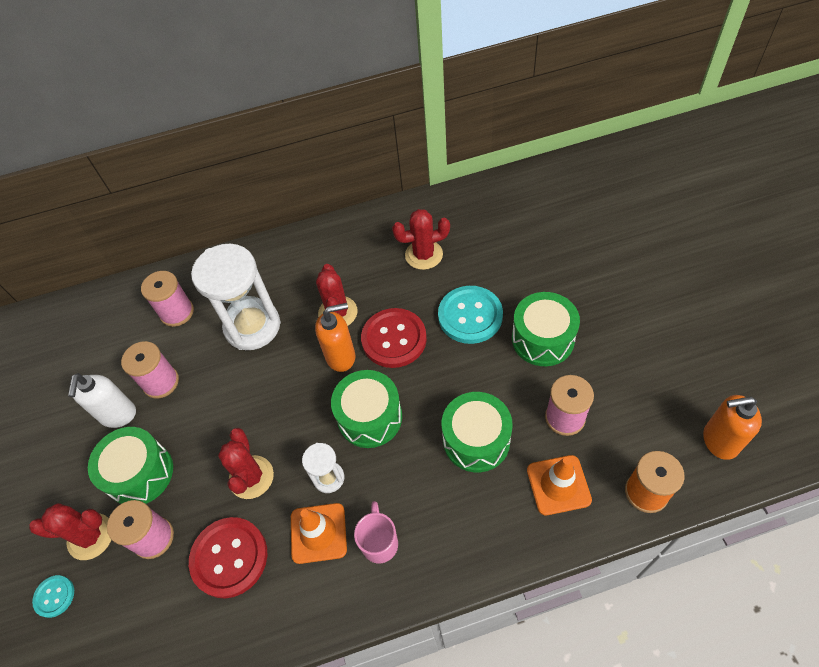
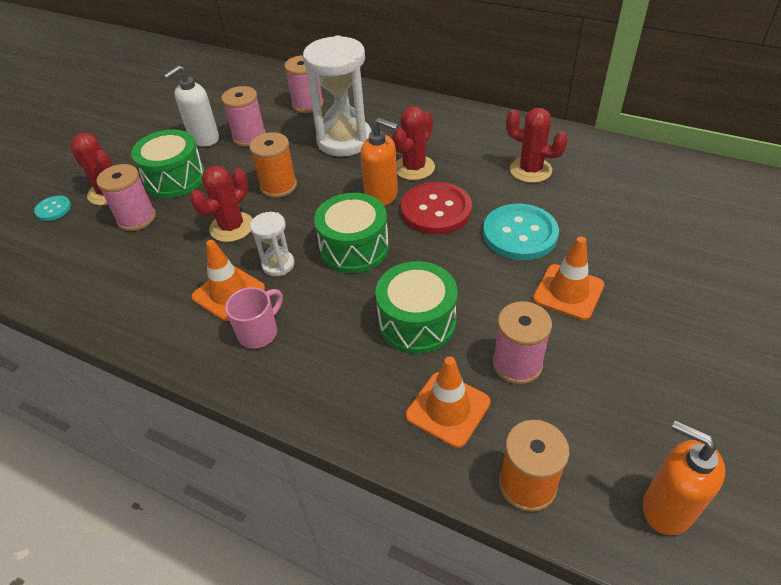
camera: 40 degrees right, 10 degrees down
(229, 557) = (160, 263): red button -> none
(246, 410) = (278, 186): none -> orange spool
(542, 339) = (568, 292): green drum -> orange traffic cone

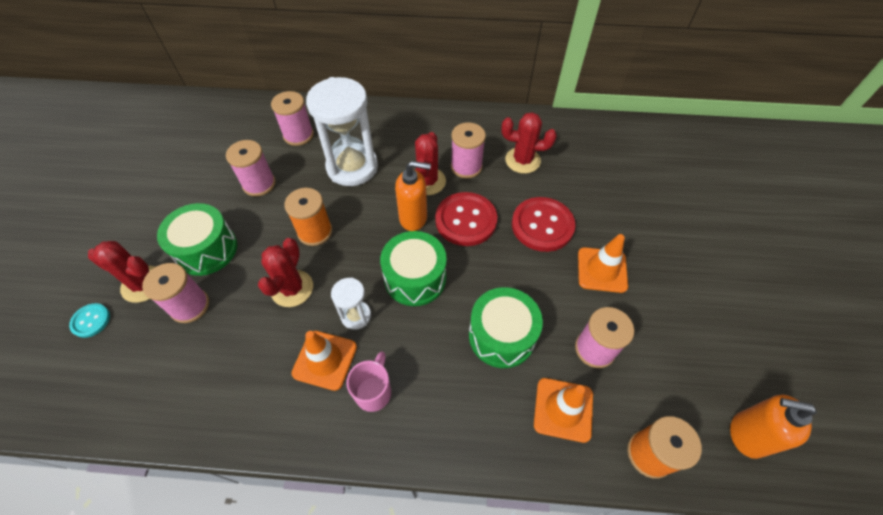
camera: 25 degrees left, 10 degrees up
(204, 139) = (214, 197): white soap dispenser -> none
(463, 163) = (466, 167): none -> pink spool
(520, 234) = (542, 225): turquoise button -> red button

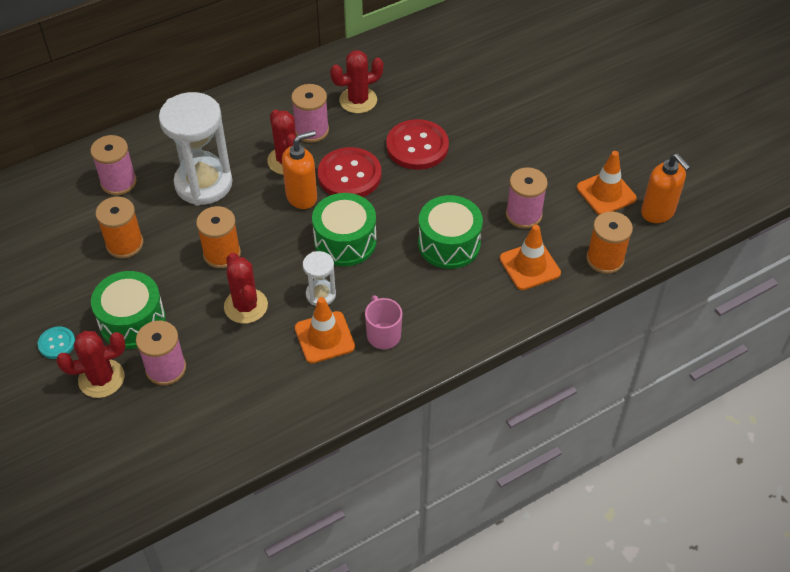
camera: 35 degrees left, 5 degrees down
(91, 321) = (84, 430): turquoise button -> turquoise button (57, 343)
(259, 184) = (125, 244): pink spool -> orange spool
(602, 270) = (489, 156): orange traffic cone -> orange traffic cone (606, 193)
(746, 435) = (658, 212): orange soap dispenser -> orange soap dispenser turned 105 degrees counterclockwise

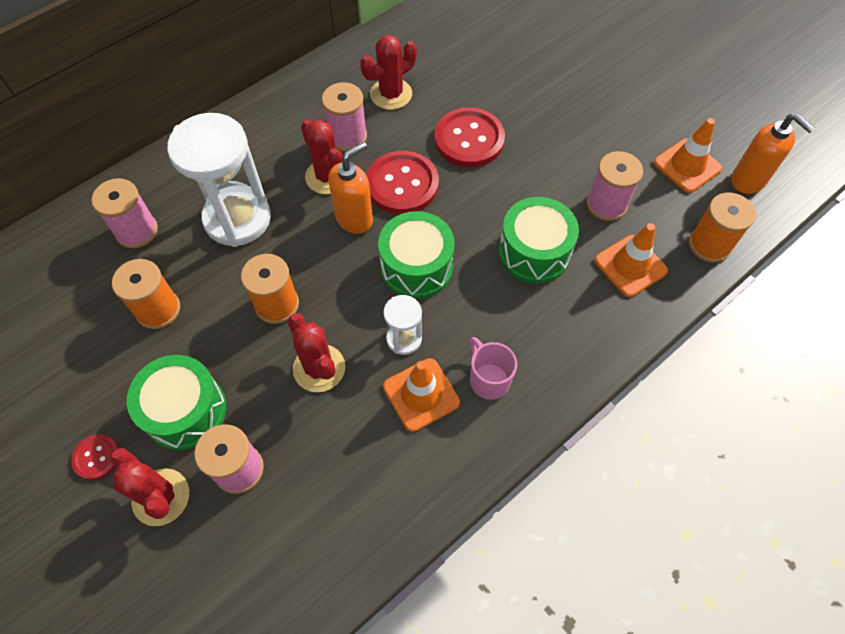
camera: 10 degrees left, 10 degrees up
(57, 343) = (96, 457): turquoise button -> red button
(101, 378) = (161, 497): red cactus -> red cactus turned 75 degrees clockwise

